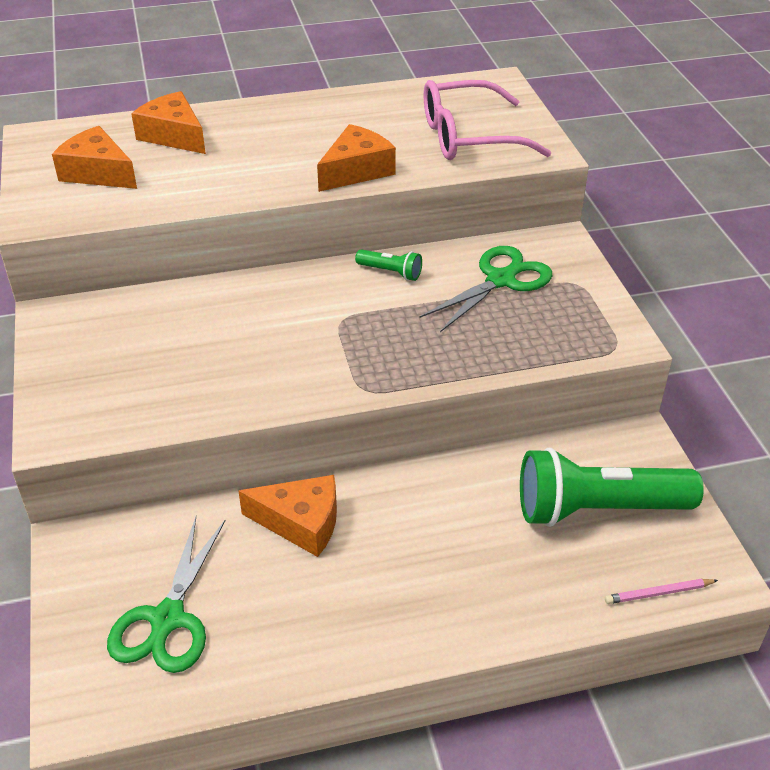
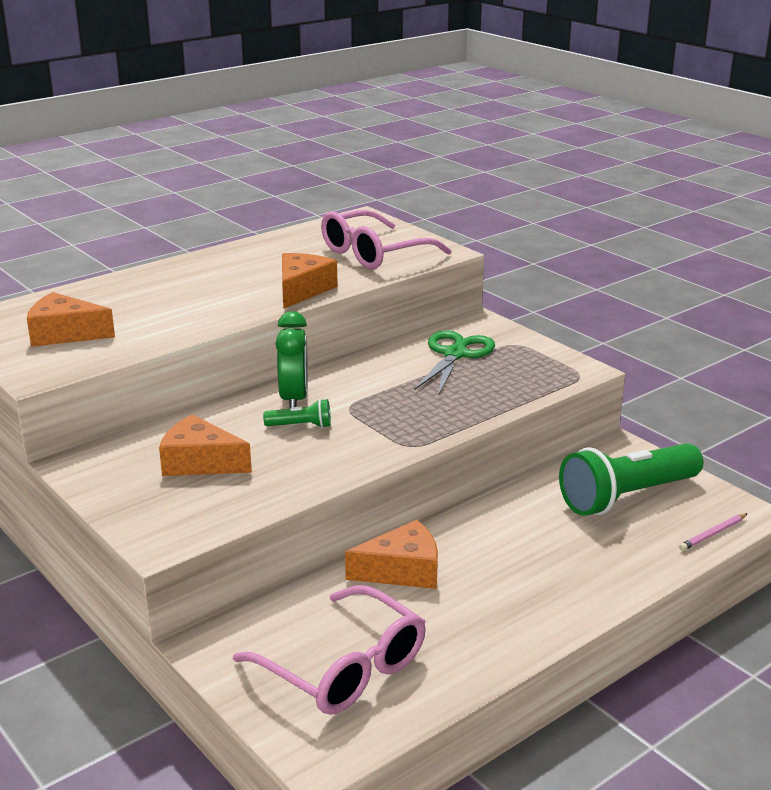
camera: 25 degrees left, 15 degrees down
(167, 619) = (343, 668): green scissors -> pink glasses
(174, 135) = (112, 297): orange cheese -> orange cheese (200, 462)
(297, 294) = (294, 399): none -> green clock
(390, 272) = (361, 368): green flashlight -> green flashlight (301, 426)

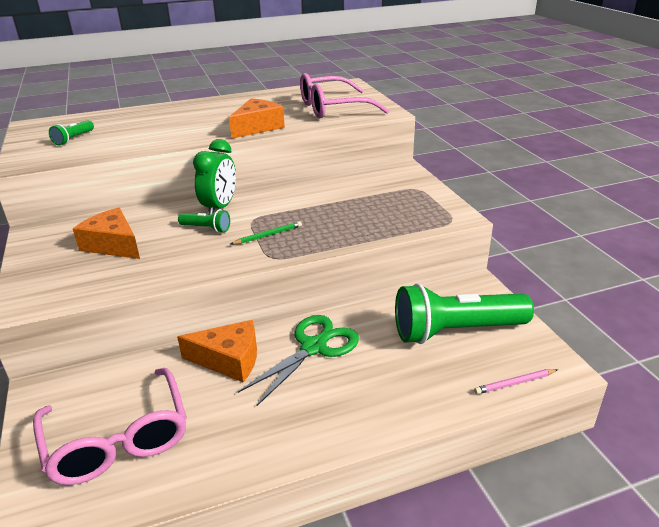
camera: 20 degrees right, 5 degrees up
(65, 334) = (73, 139): orange cheese -> green flashlight
(384, 422) = (268, 235): none -> green pencil
(455, 354) = (364, 191): green scissors -> green scissors (313, 347)

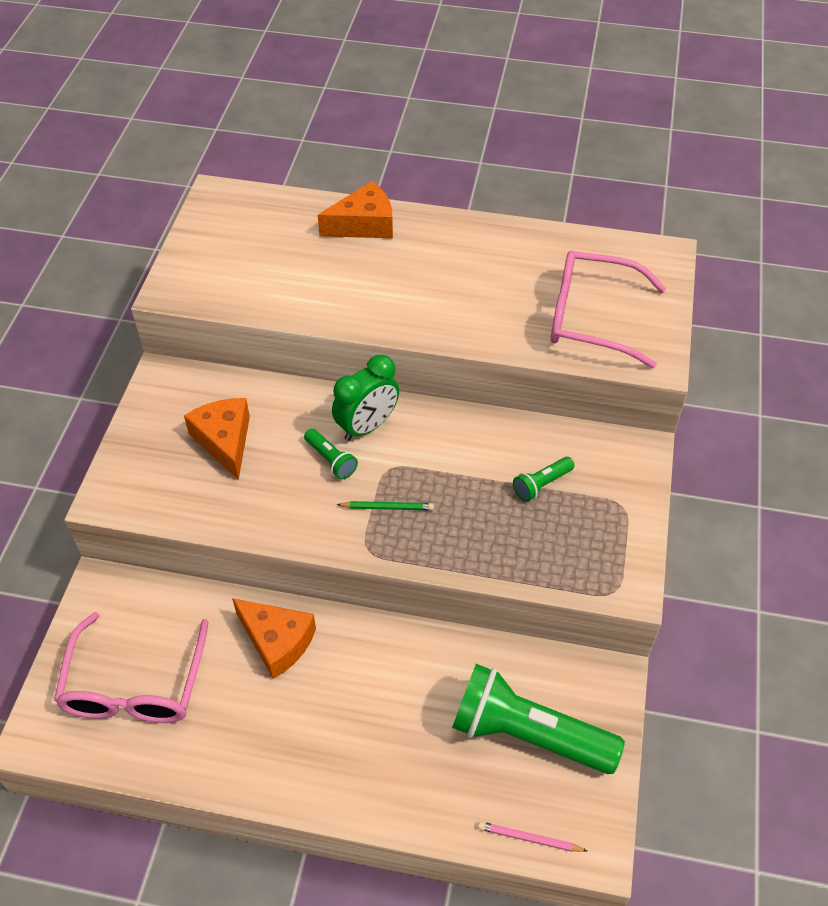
camera: 30 degrees right, 20 degrees up
(73, 139) = (245, 255): green flashlight -> green flashlight (541, 484)
(257, 127) = (463, 325): orange cheese -> orange cheese (364, 224)
(313, 347) = (366, 671): green scissors -> none

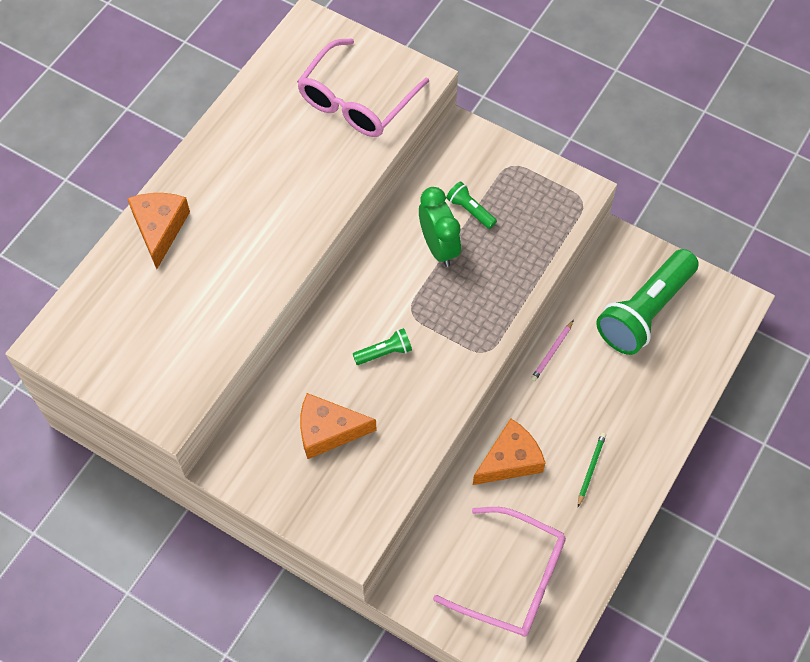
camera: 70 degrees left, 10 degrees up
(367, 426) = (359, 314): green clock -> green clock (438, 247)
(387, 507) = (450, 325): green pencil -> green pencil (591, 469)
(529, 838) = (720, 339): pink pencil -> pink pencil (552, 352)
(541, 484) = (470, 210): green flashlight -> green flashlight turned 150 degrees clockwise

